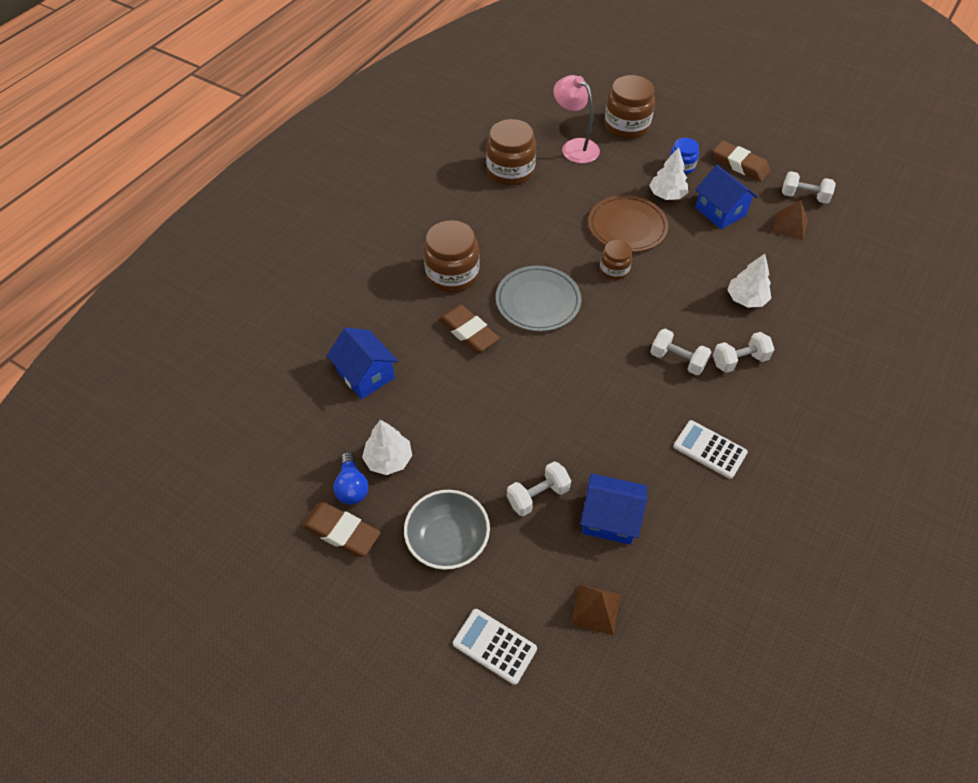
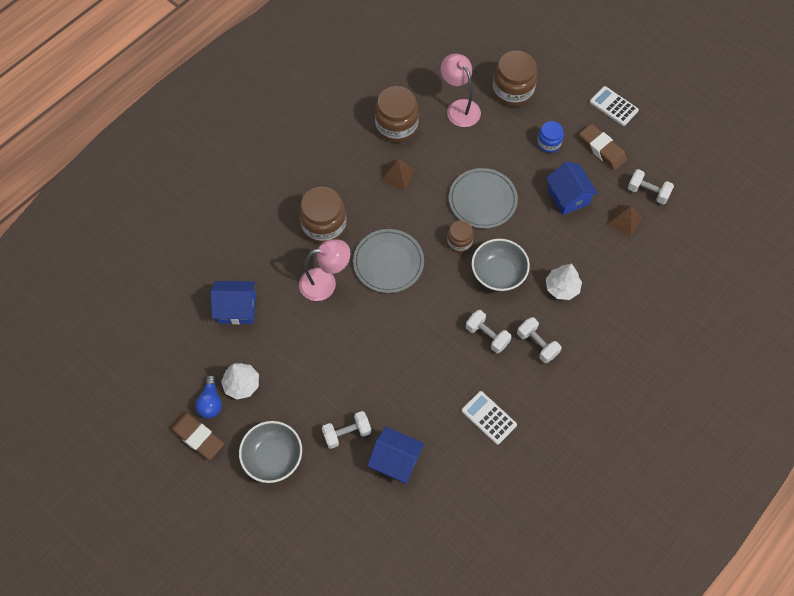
camera: 10 degrees right, 10 degrees up
(366, 375) = (237, 309): blue house -> blue house turned 60 degrees counterclockwise
(468, 332) = (325, 283): brown eraser -> pink lamp
(494, 646) = (289, 541): white calculator -> white calculator (613, 106)
(596, 609) = (367, 527): brown pyramid -> brown pyramid (398, 175)
(627, 227) = (482, 200): brown plate -> grey plate
(667, 195) = (527, 172): white tree -> none
(668, 294) = (498, 273): none -> grey bowl
(739, 360) = (537, 344): white dumbbell -> white dumbbell turned 60 degrees clockwise

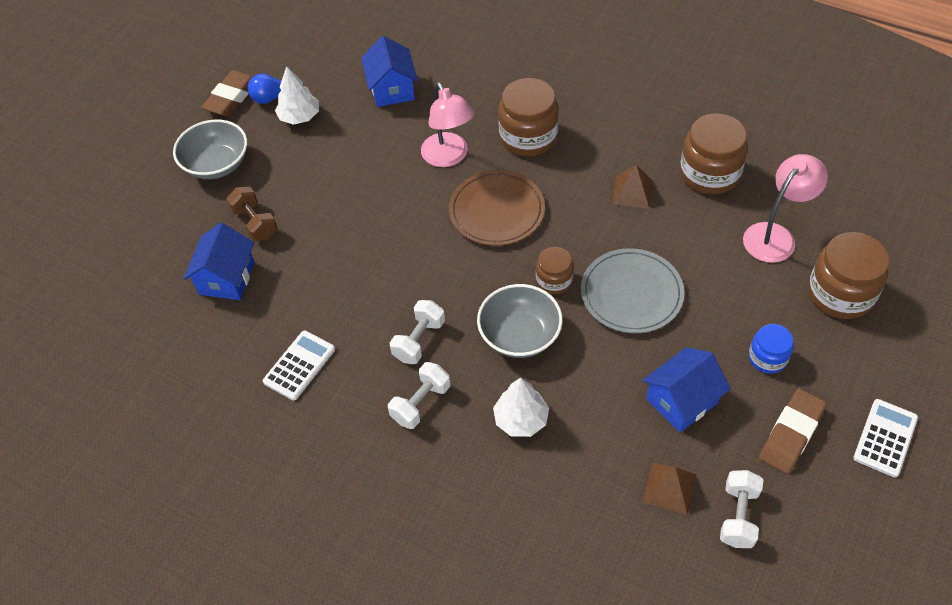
camera: 80 degrees right, 10 degrees down
(347, 433) = (255, 223): white dumbbell -> brown dumbbell
(388, 262) = (496, 211): grey plate -> brown plate

